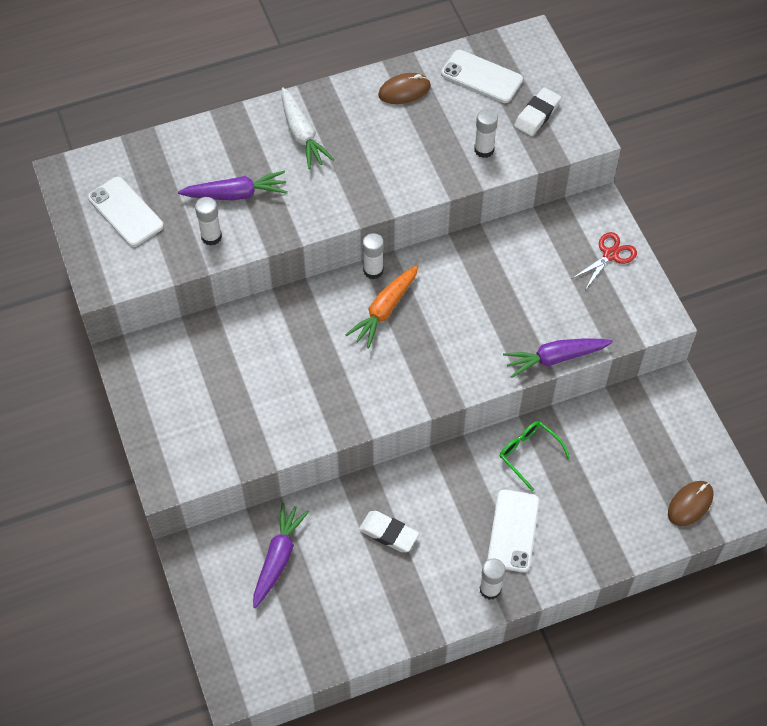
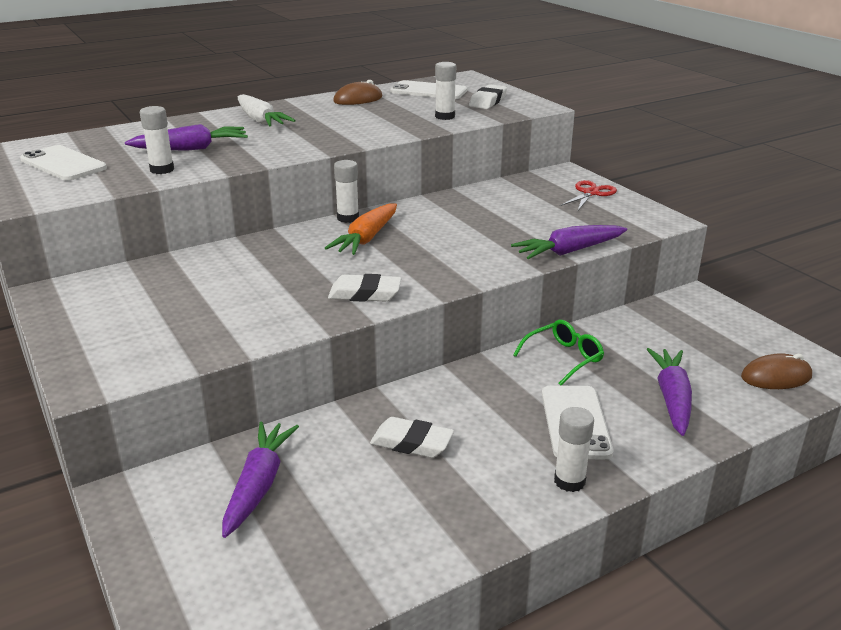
camera: 10 degrees left, 30 degrees down
(371, 398) = (365, 294): none -> white eraser
(528, 454) = (564, 358): green glasses -> green glasses turned 105 degrees clockwise
(596, 516) = (671, 398): none -> purple carrot
(690, 504) = (776, 377): brown mouse -> brown mouse turned 45 degrees clockwise

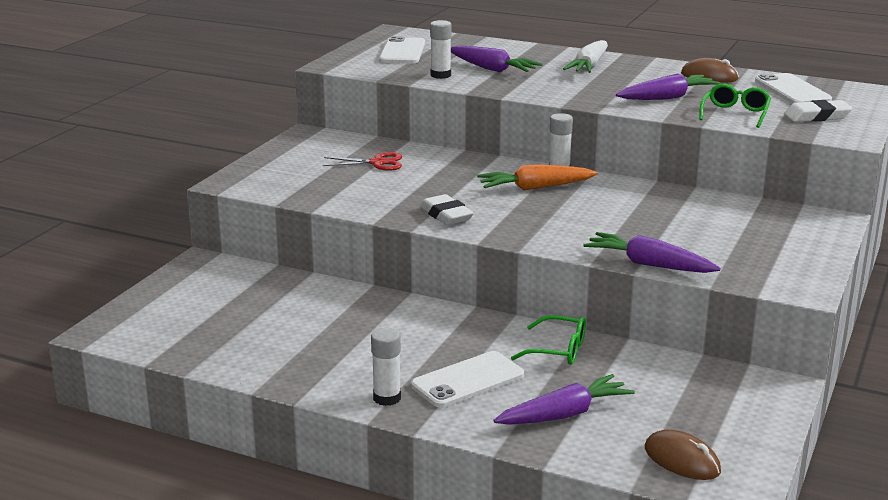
camera: 55 degrees right, 5 degrees down
(259, 485) = (254, 294): purple carrot -> purple carrot (667, 97)
(411, 443) = (358, 327): white eraser -> none
(445, 116) = (735, 114): white glue stick -> green glasses
(591, 193) = (802, 242): red scissors -> red scissors (377, 163)

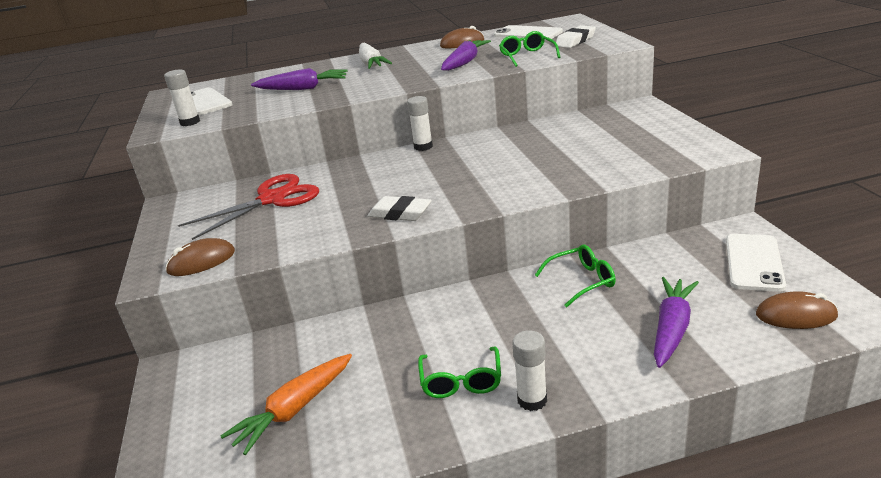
camera: 35 degrees left, 5 degrees up
(268, 186) = (201, 262): none -> brown mouse
(360, 363) = (461, 381): none -> green glasses
(377, 163) = (272, 199): red scissors -> red scissors, size x1.71
(440, 75) = (270, 106): white glue stick -> white glue stick (190, 122)
(468, 380) = (564, 343): white phone -> white phone (753, 262)
(535, 188) = (428, 165): orange carrot -> orange carrot (294, 410)
(648, 264) = (604, 180): purple carrot -> none

